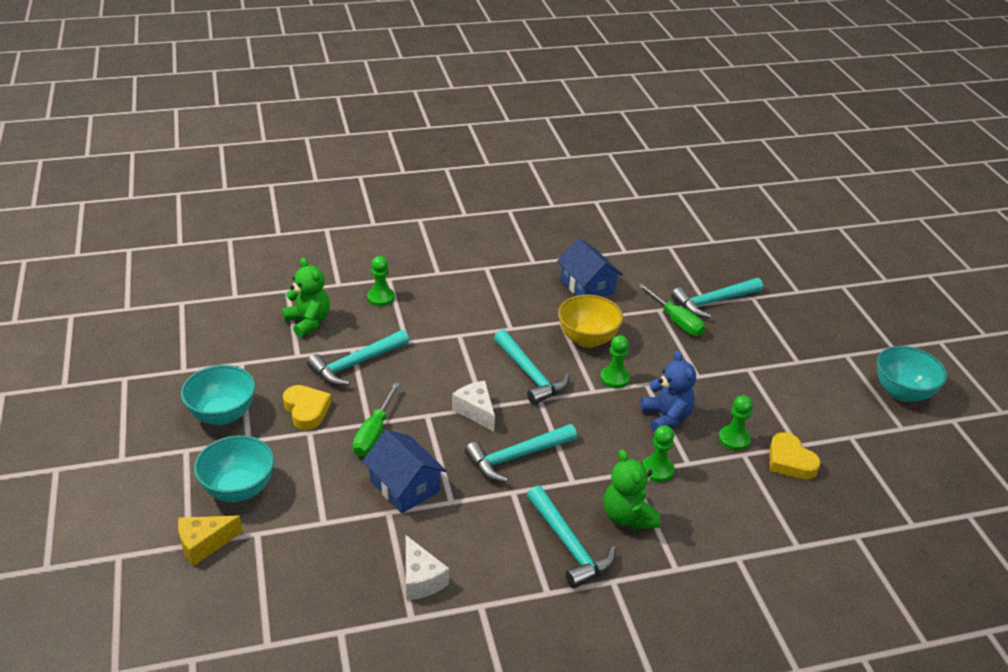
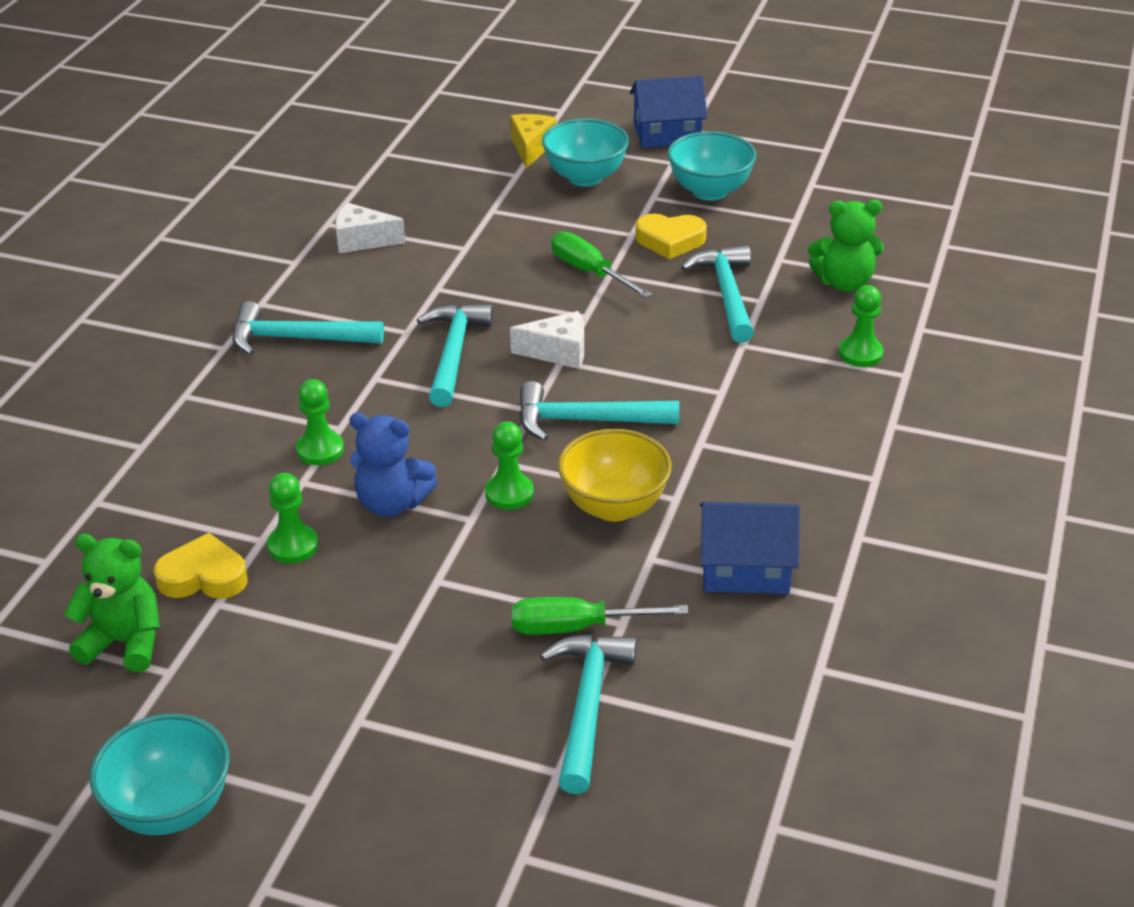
camera: 125 degrees right, 0 degrees up
(404, 486) = (490, 267): blue house -> blue house (667, 133)
(627, 517) = (283, 394): green teddy bear -> green teddy bear (124, 642)

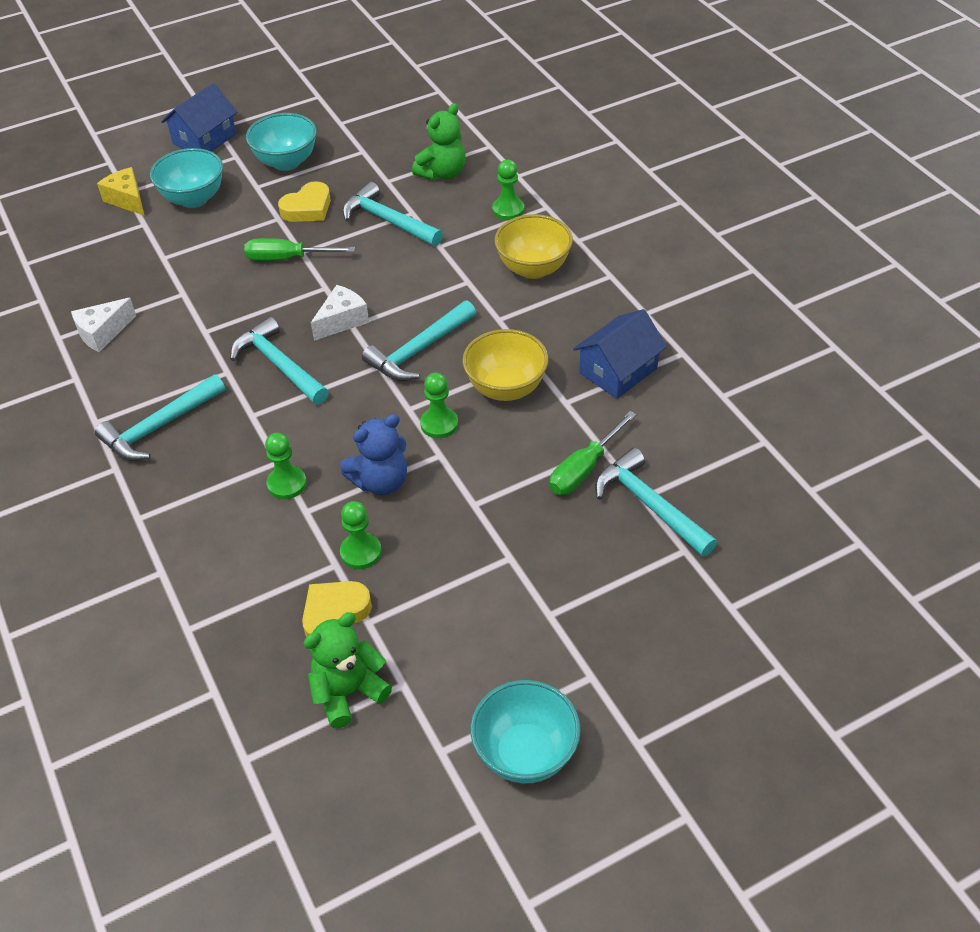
camera: 45 degrees left, 10 degrees up
(803, 421) = (533, 268): none -> yellow bowl

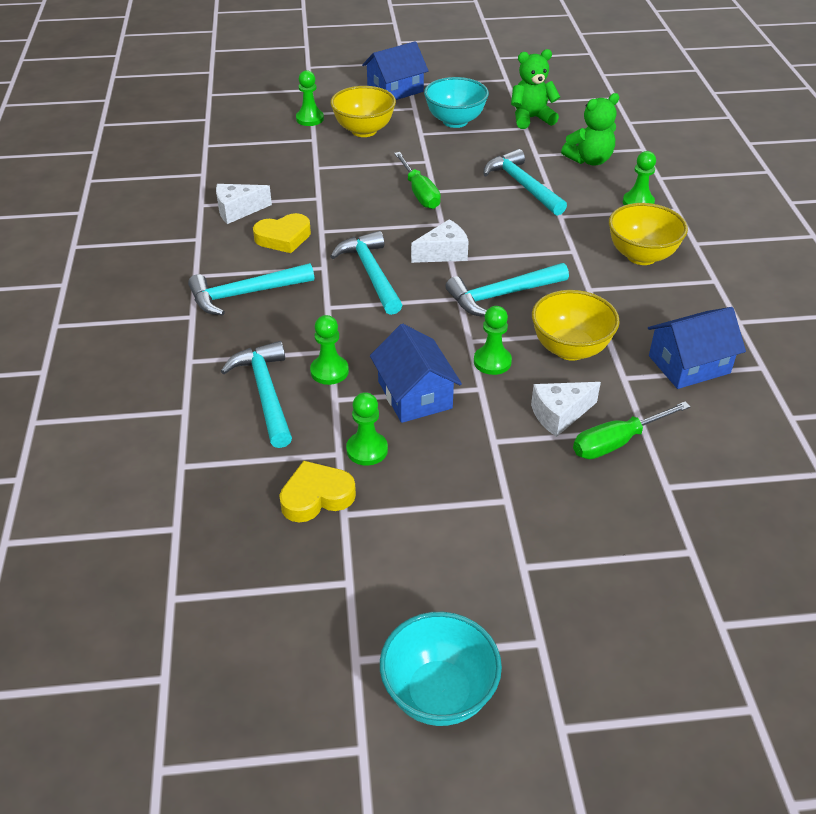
camera: 20 degrees right, 5 degrees down
(127, 200) = (310, 119): yellow cheese -> green pawn
(194, 199) = (364, 130): turquoise bowl -> yellow bowl
(287, 258) = (419, 193): green screwdriver -> green screwdriver turned 135 degrees counterclockwise
(307, 208) = (456, 159): yellow heart -> yellow heart (283, 238)
(348, 692) = (294, 571): green teddy bear -> green teddy bear (531, 118)
(381, 481) = (415, 395): blue teddy bear -> blue house
(523, 458) = (559, 414): none -> white cheese
(650, 505) = (671, 496): turquoise hammer -> turquoise hammer (266, 393)

